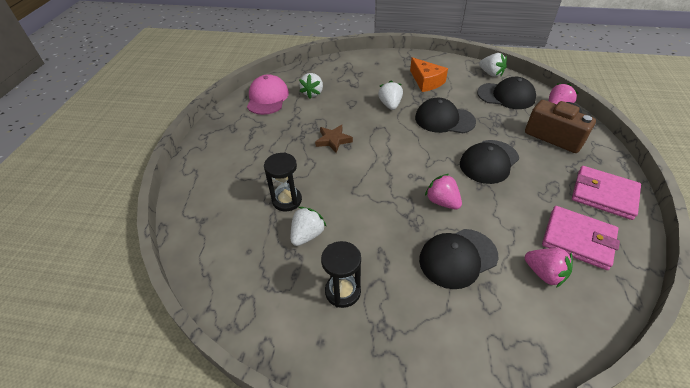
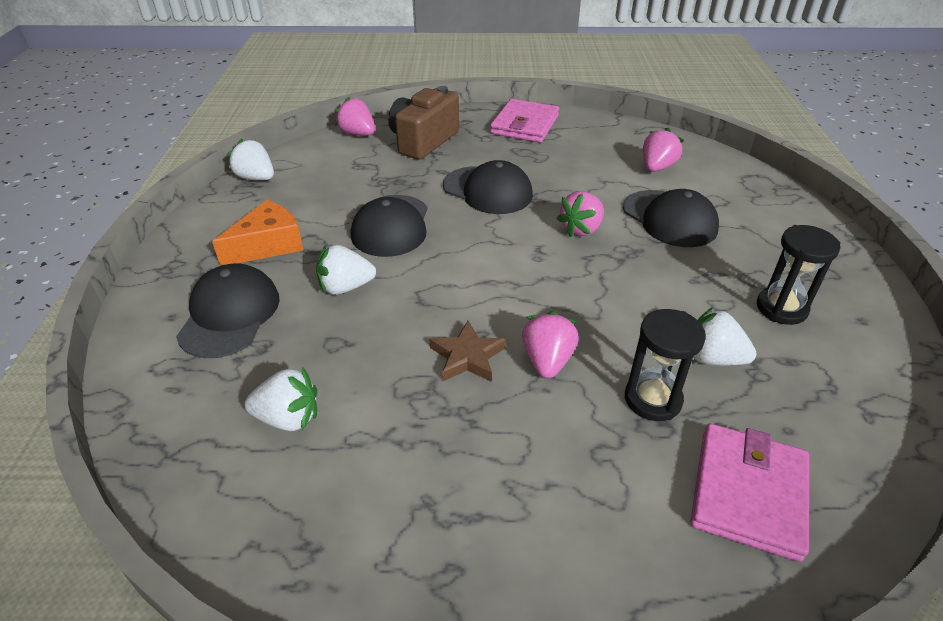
camera: 100 degrees left, 5 degrees down
(267, 98) = (301, 519): pink cap -> none
(323, 166) = (547, 361): none -> pink strawberry
(491, 73) = (256, 178): white strawberry -> white strawberry turned 90 degrees counterclockwise
(506, 96) = (326, 169): black cap -> black cap (230, 315)
(578, 239) = (599, 145): pink wallet -> pink wallet (748, 493)

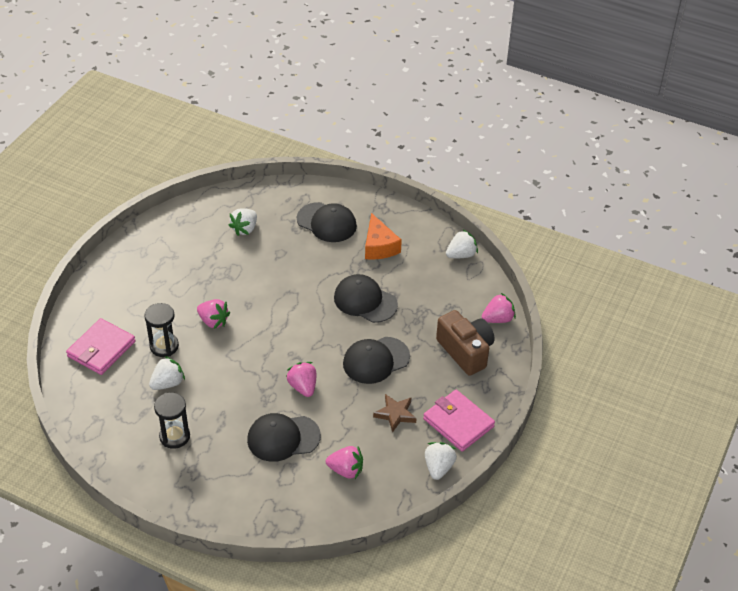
camera: 115 degrees right, 5 degrees up
(345, 287) = (319, 267): white strawberry -> white strawberry (438, 467)
(467, 357) = (237, 294): brown star -> brown star (395, 414)
(657, 167) = (346, 470): pink strawberry -> pink strawberry turned 45 degrees counterclockwise
(748, 493) = (101, 349): pink wallet -> pink wallet turned 75 degrees clockwise

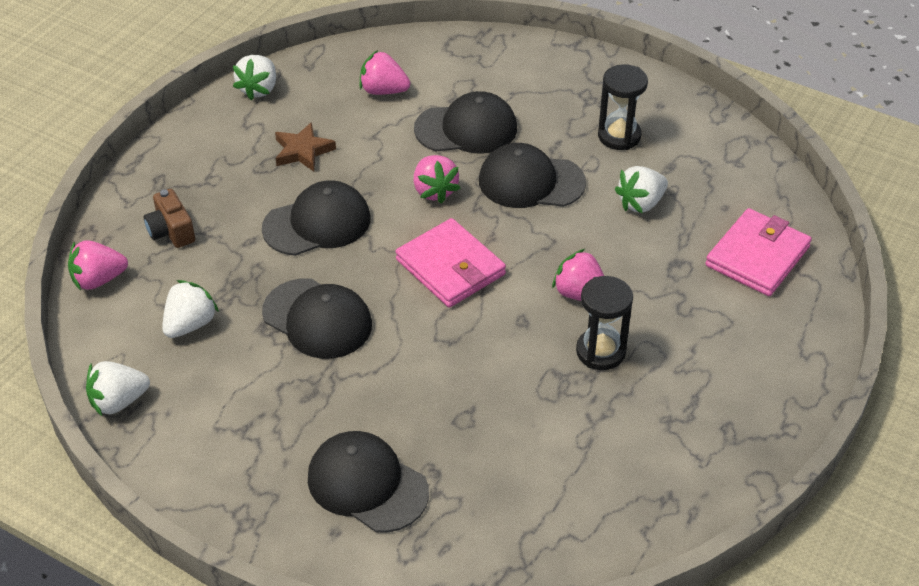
camera: 175 degrees left, 0 degrees up
(164, 346) = (656, 257): black hourglass -> black hourglass (600, 351)
(239, 396) = (531, 181): none -> black cap
(245, 229) = (534, 476): white strawberry -> white strawberry (190, 324)
(379, 246) = (271, 426): orange cheese -> none
(458, 422) = (215, 138): pink wallet -> pink wallet (450, 267)
(465, 351) = (171, 231): brown camera -> brown camera, size x0.58

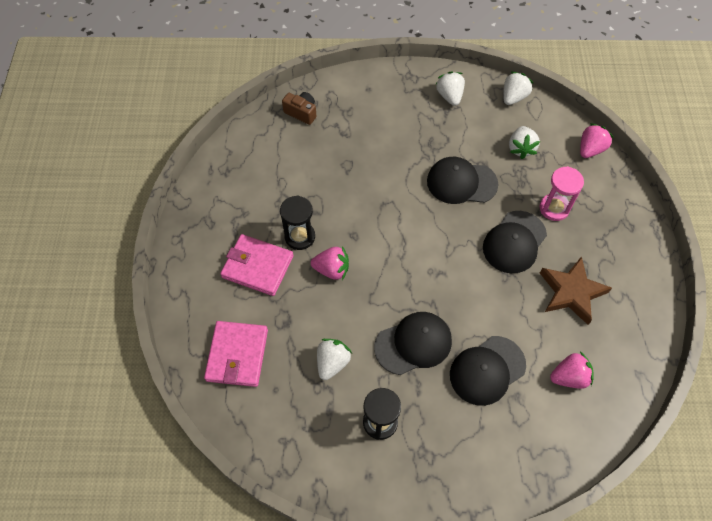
camera: 150 degrees right, 15 degrees up
(171, 231) = (586, 196): brown camera -> brown camera (301, 112)
(228, 236) = (554, 208): none -> pink hourglass
(259, 89) = (648, 331): white strawberry -> white strawberry (449, 96)
(303, 151) = (571, 292): brown star -> brown star, size x1.52
(367, 484) = (369, 114): black cap -> none
(434, 191) = (467, 303): pink strawberry -> none
(450, 267) = (417, 250): pink wallet -> pink wallet (257, 266)

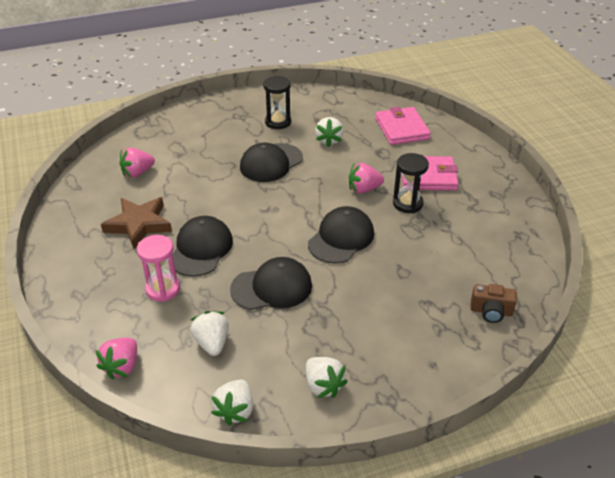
camera: 160 degrees right, 20 degrees down
(487, 370) = (206, 162): black cap -> black cap (341, 238)

